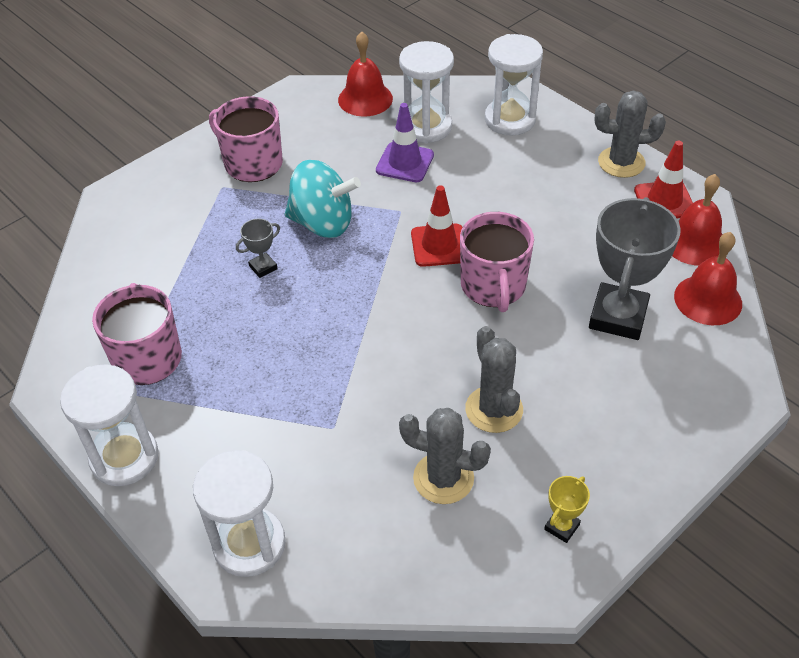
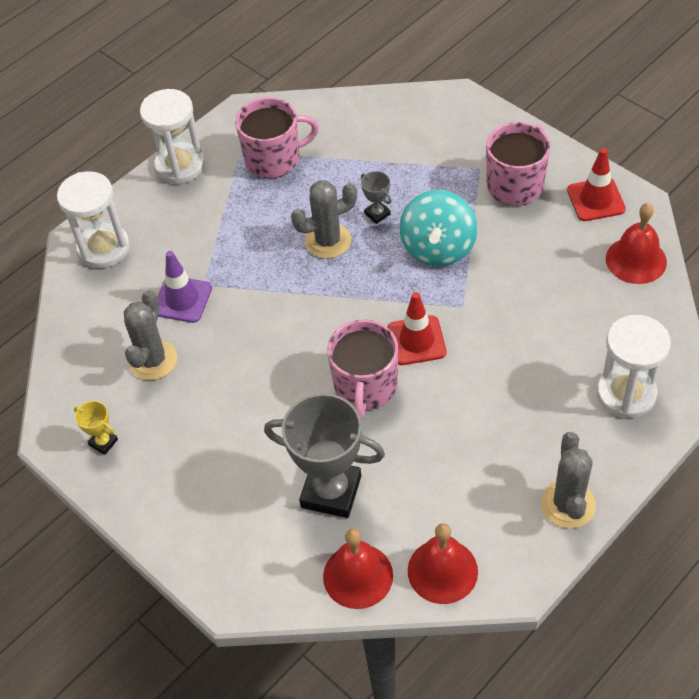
camera: 90 degrees right, 5 degrees up
(405, 163) = (535, 303): purple traffic cone -> purple traffic cone (182, 299)
(426, 127) = (598, 317): white hourglass -> none
(493, 286) = (365, 387): pink mug -> pink mug turned 75 degrees counterclockwise
(494, 409) = (220, 392): grey cactus -> grey cactus (328, 241)
(664, 201) = (507, 545): red traffic cone -> red traffic cone (596, 200)

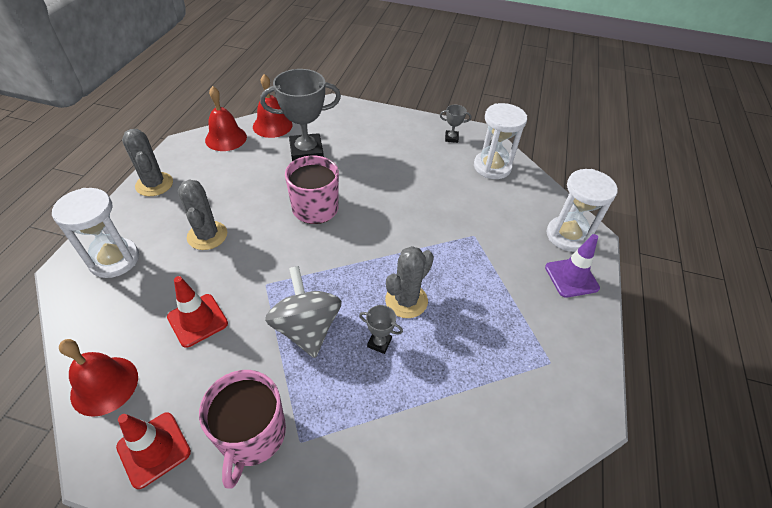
camera: 145 degrees right, 5 degrees down
(103, 442) = (451, 138): yellow trophy -> grey trophy
(153, 360) = (463, 181): grey cactus -> grey cactus (207, 235)
(180, 166) = (586, 325): white hourglass -> white hourglass (492, 167)
(182, 299) = (479, 220): purple traffic cone -> purple traffic cone (571, 277)
(274, 159) = (514, 367): pink mug -> none
(416, 340) = (292, 246): red traffic cone -> red traffic cone (197, 320)
(438, 248) = (307, 328): turquoise spinning top -> grey spinning top

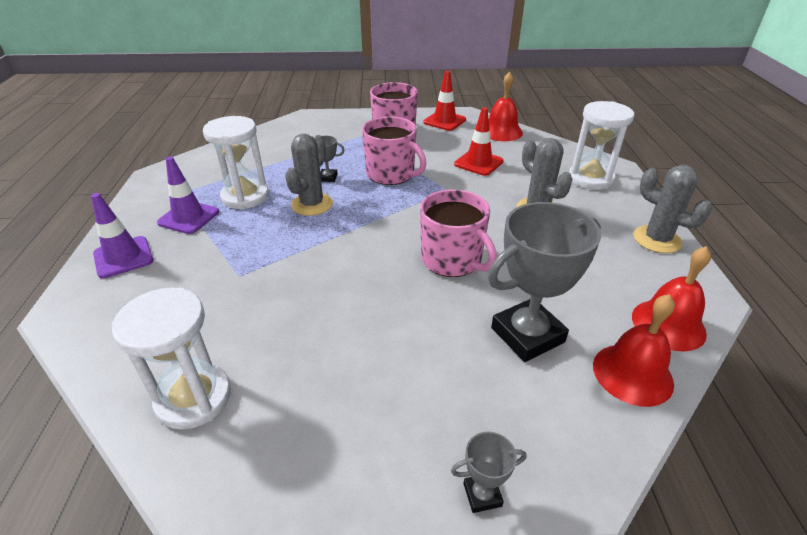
camera: 165 degrees right, 10 degrees down
(307, 328) = (391, 174): grey spinning top -> pink mug
(451, 138) = (276, 455): grey trophy -> grey trophy (482, 495)
(528, 315) = (188, 217): none -> purple traffic cone
(567, 236) = (102, 304): white hourglass -> white hourglass (245, 196)

